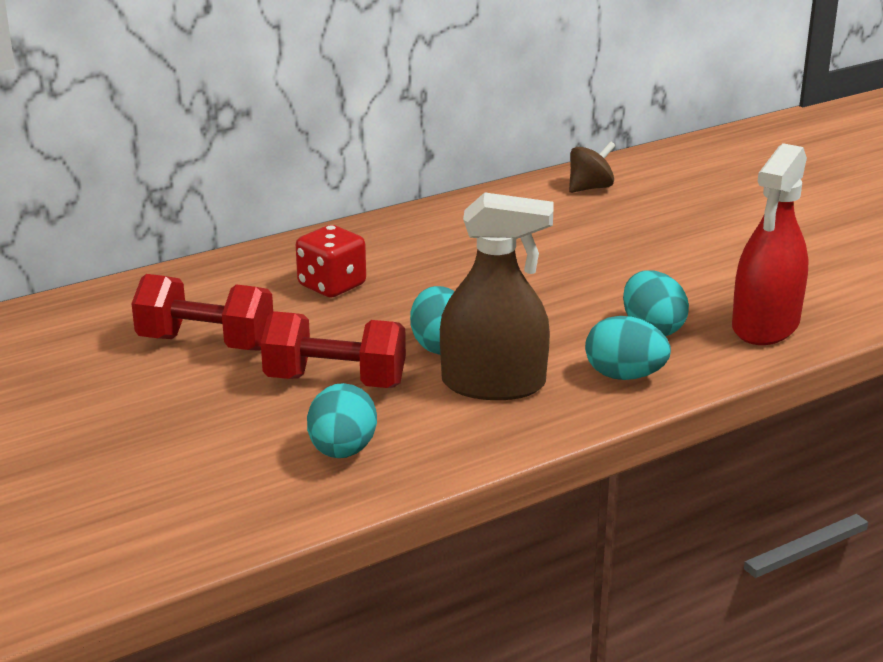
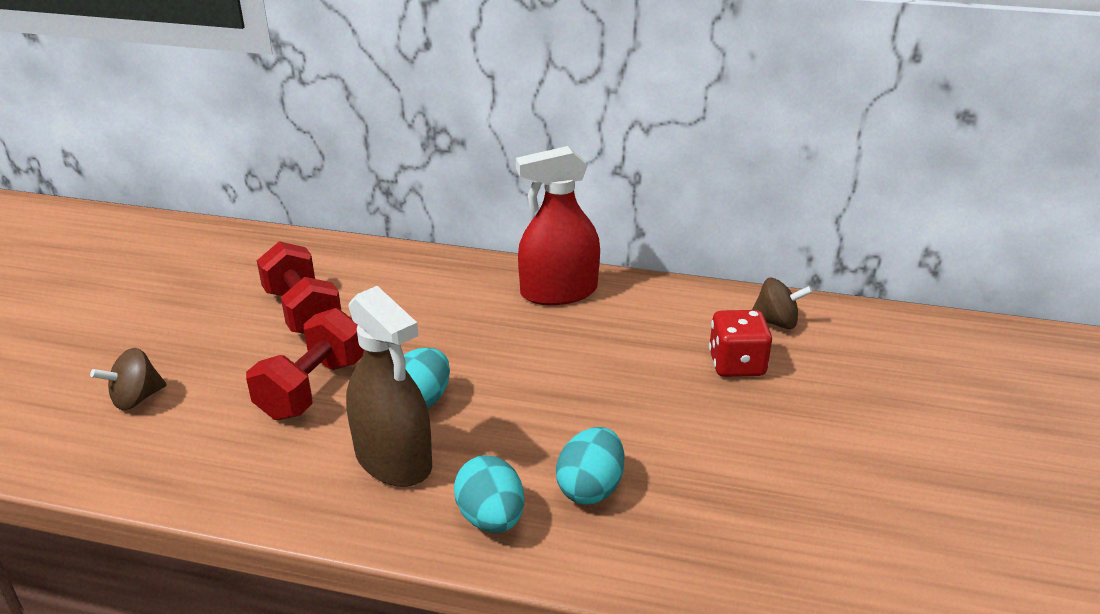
camera: 45 degrees right, 5 degrees up
(188, 466) = (136, 399): none -> brown spinning top
(332, 286) = (445, 309): red dice -> red dice (736, 364)
(335, 381) = (312, 388): red dumbbell -> red dumbbell turned 60 degrees clockwise
(342, 451) = (218, 448): turquoise egg -> none
(765, 325) = (693, 551): red spray bottle -> red spray bottle (558, 292)

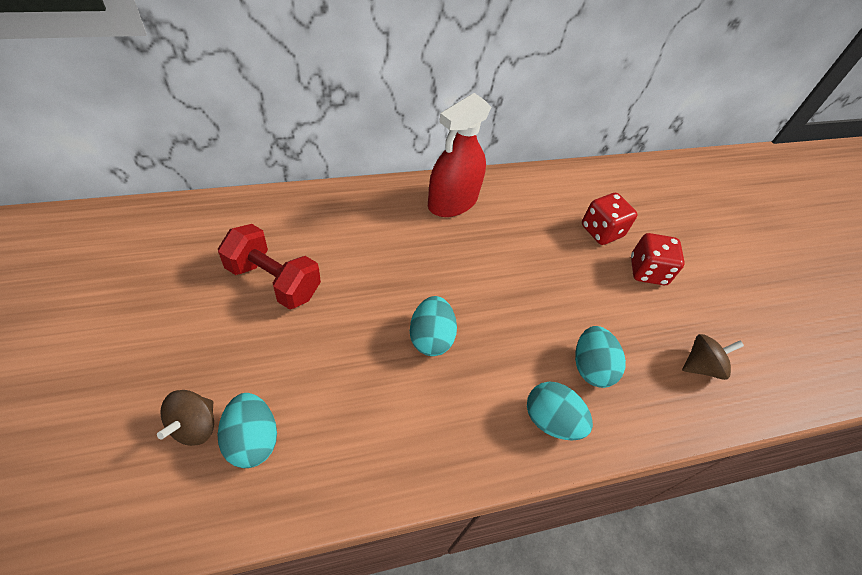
camera: 35 degrees left, 20 degrees up
(174, 425) = (252, 439): none -> turquoise egg
(312, 388) = (341, 356): red dumbbell -> none
(393, 459) = (451, 398): brown spray bottle -> none
(768, 421) = (647, 271): none -> red dice
(776, 322) = (599, 188): brown spinning top -> brown spinning top (701, 366)

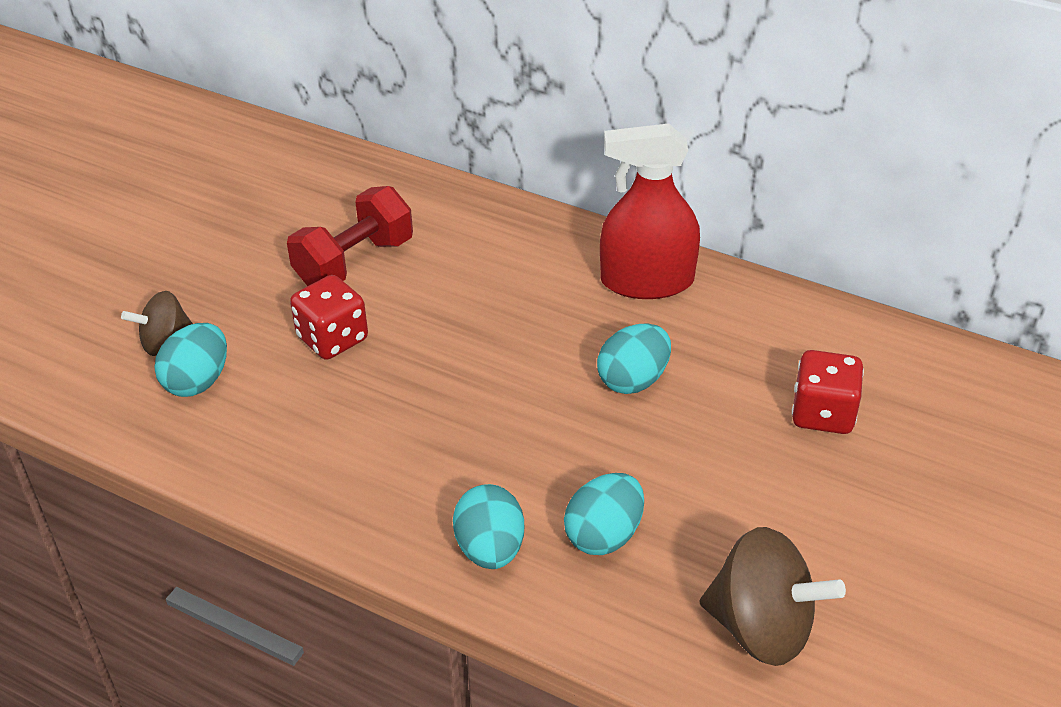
camera: 50 degrees right, 10 degrees down
(274, 281) = (354, 262): red dumbbell -> red dumbbell turned 60 degrees clockwise
(431, 338) = (452, 399): turquoise egg -> turquoise egg (633, 380)
(647, 271) = (831, 492): red dice -> red dice (332, 339)
(701, 366) = (761, 628): brown spinning top -> brown spinning top, size x1.65

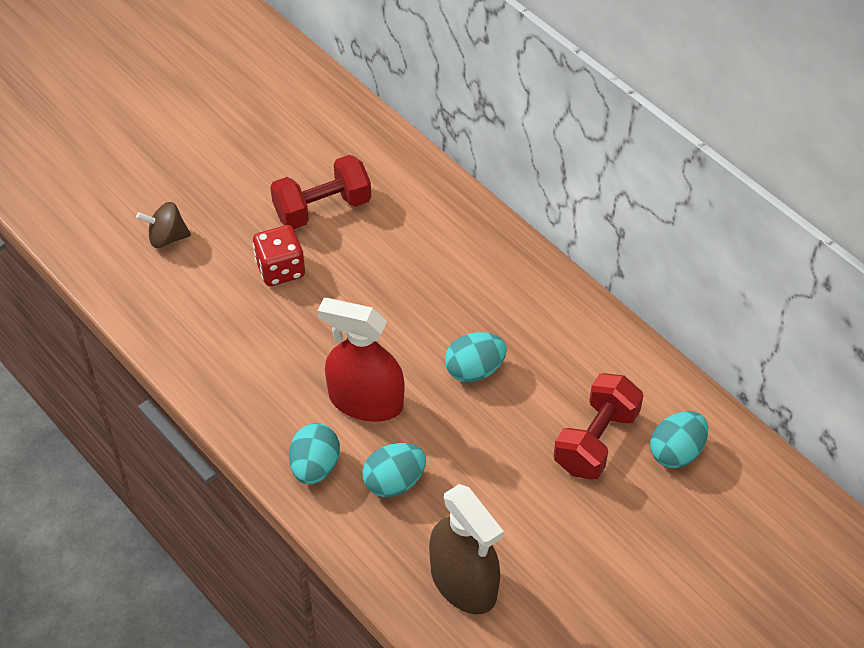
camera: 20 degrees right, 10 degrees up
(198, 381) = (177, 276): turquoise egg -> turquoise egg (676, 452)
(647, 281) = (527, 290): red spray bottle -> red spray bottle (365, 401)
(761, 628) = (463, 582): brown spinning top -> brown spray bottle
(822, 414) = (595, 440): red dice -> red dumbbell

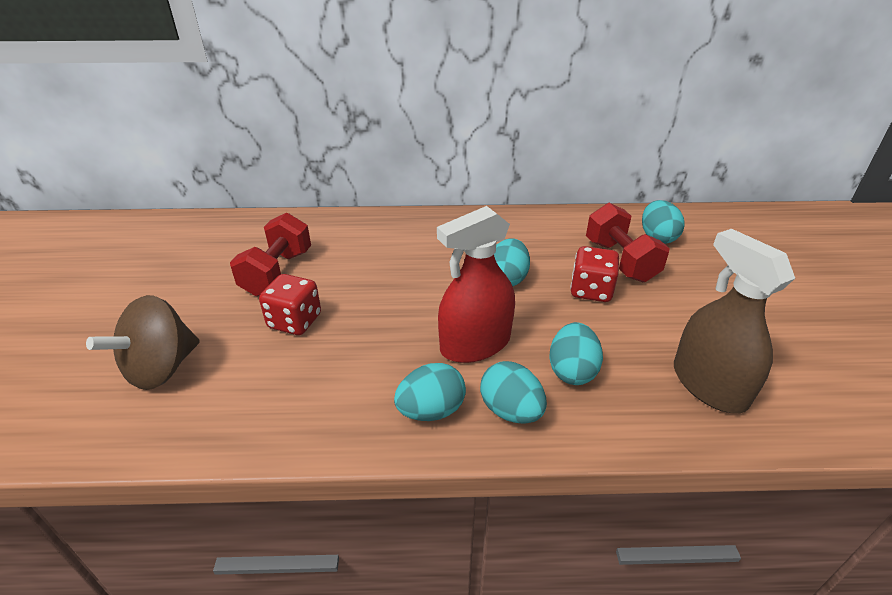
camera: 50 degrees left, 15 degrees down
(167, 237) = (161, 368): brown spinning top -> brown spinning top, size x1.65
(272, 419) = (431, 410): none -> turquoise egg
(463, 582) = (708, 385): brown spray bottle -> brown spray bottle turned 120 degrees counterclockwise
(519, 441) = (591, 290): none -> red dice

